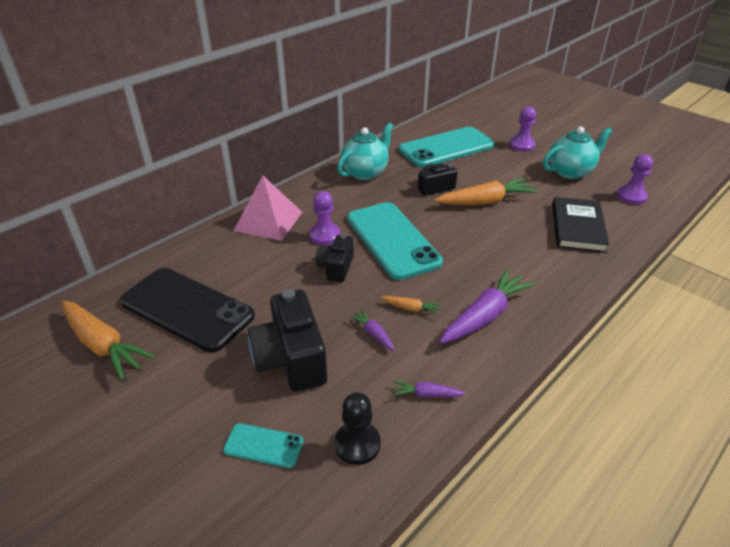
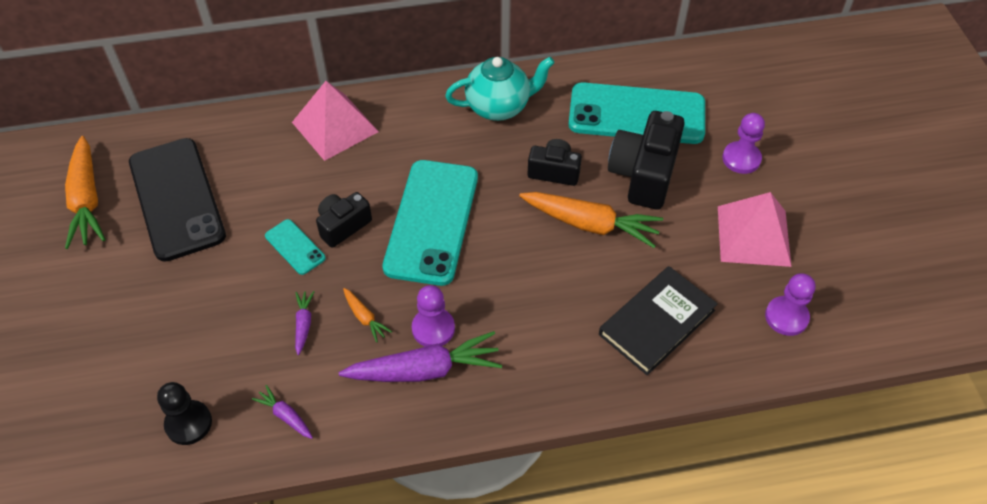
camera: 35 degrees right, 15 degrees up
(263, 446) = (122, 376): turquoise phone -> turquoise phone (295, 247)
(291, 359) = (212, 307): black camera -> black camera (644, 174)
(325, 235) = (371, 177): purple pawn -> purple pawn (433, 328)
(570, 172) = (753, 236): turquoise teapot -> pink pyramid

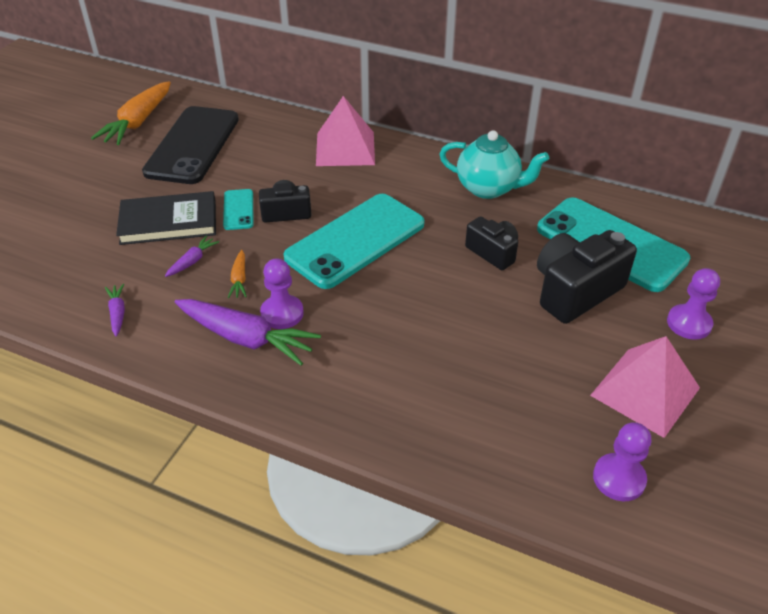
camera: 35 degrees right, 10 degrees down
(188, 423) = (53, 282): black pawn -> none
(591, 224) = (489, 305): orange carrot -> none
(657, 322) = (479, 411): black book -> black book (168, 222)

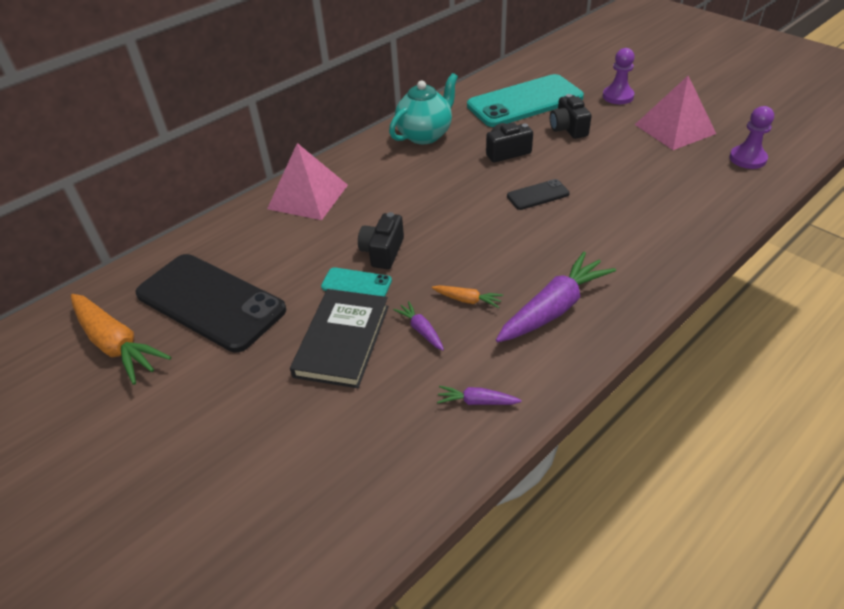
camera: 65 degrees left, 0 degrees up
(282, 313) = (529, 280): purple pawn -> none
(355, 240) = (451, 218): turquoise phone -> none
(424, 292) = (538, 195): none -> black phone
(575, 291) = (568, 128): black camera -> black camera, size x0.59

